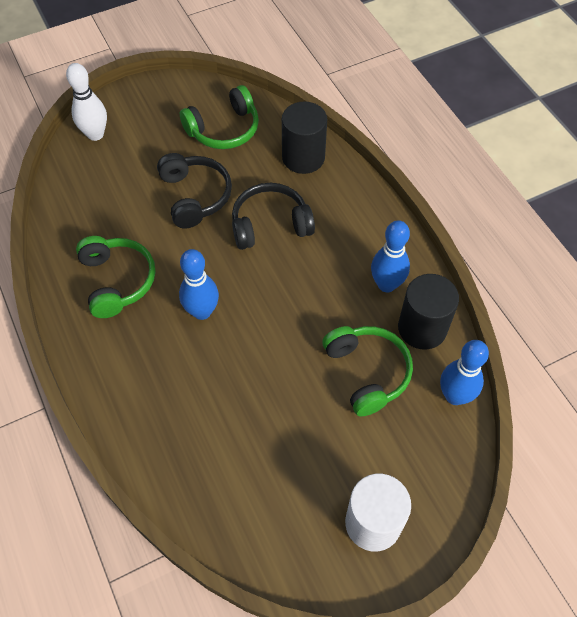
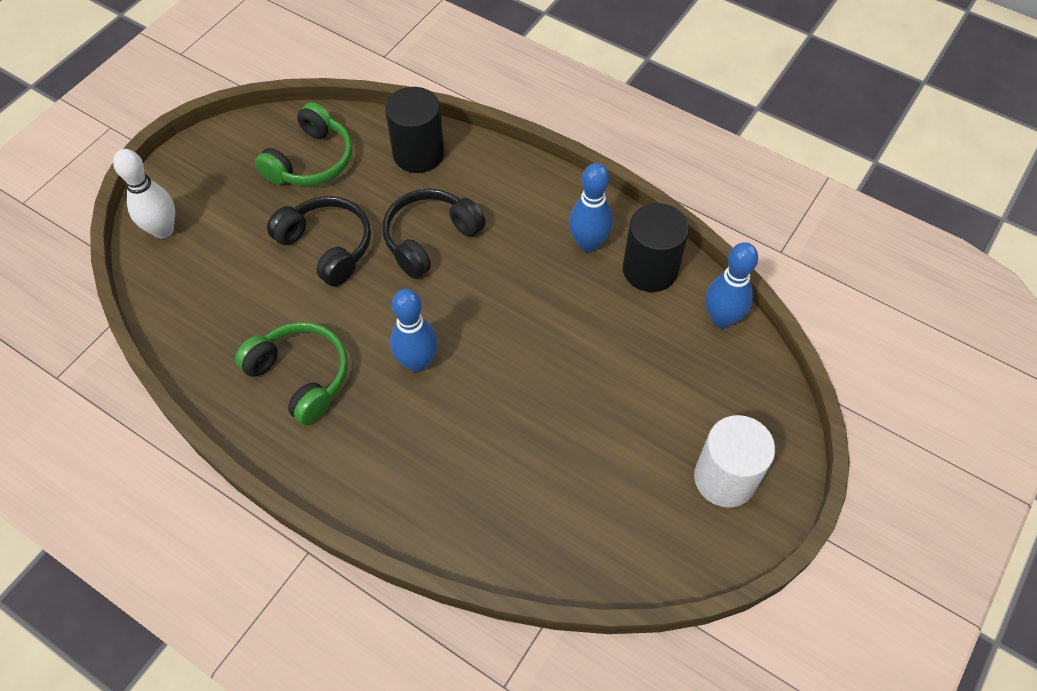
camera: 30 degrees left, 0 degrees up
(367, 372) = (626, 339): green headphones -> none

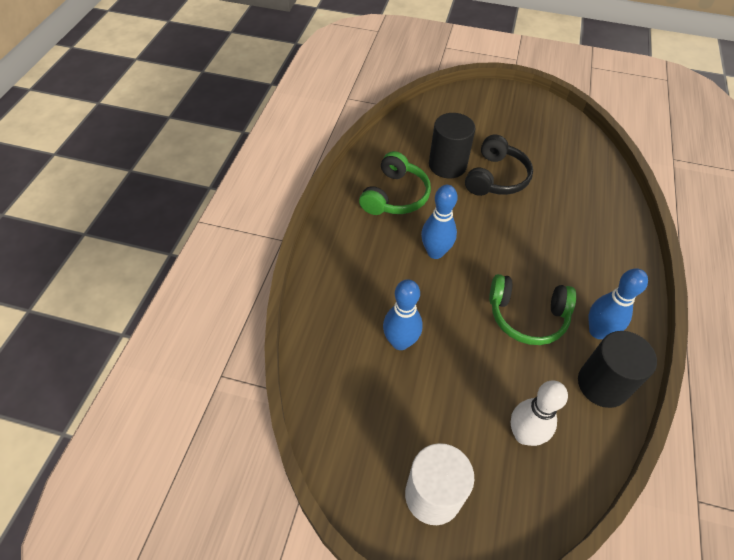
camera: 70 degrees right, 5 degrees down
(163, 230) = (460, 102): white bowling pin -> white bowling pin (524, 435)
(311, 161) = (555, 148): green headphones -> green headphones (527, 316)
(418, 154) = (603, 201): black cylinder -> black cylinder (447, 165)
(430, 239) = (536, 229): black headphones -> none
(721, 319) = (588, 457): blue bowling pin -> blue bowling pin (400, 342)

